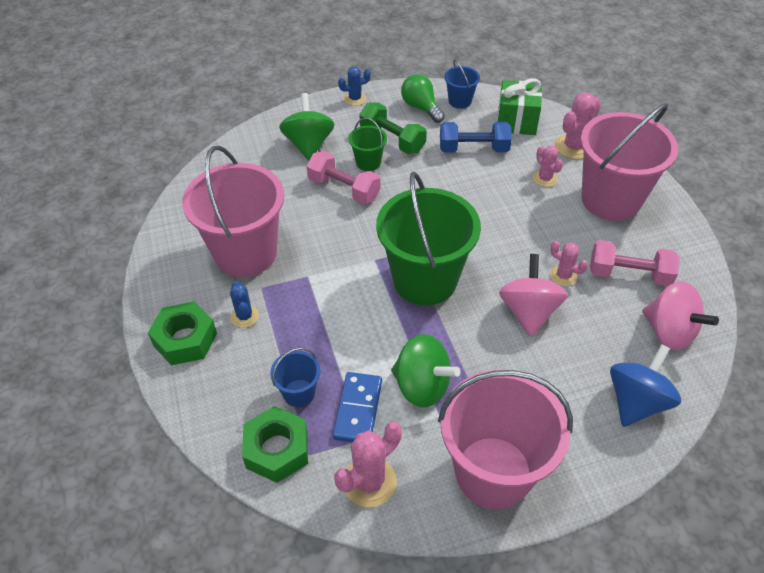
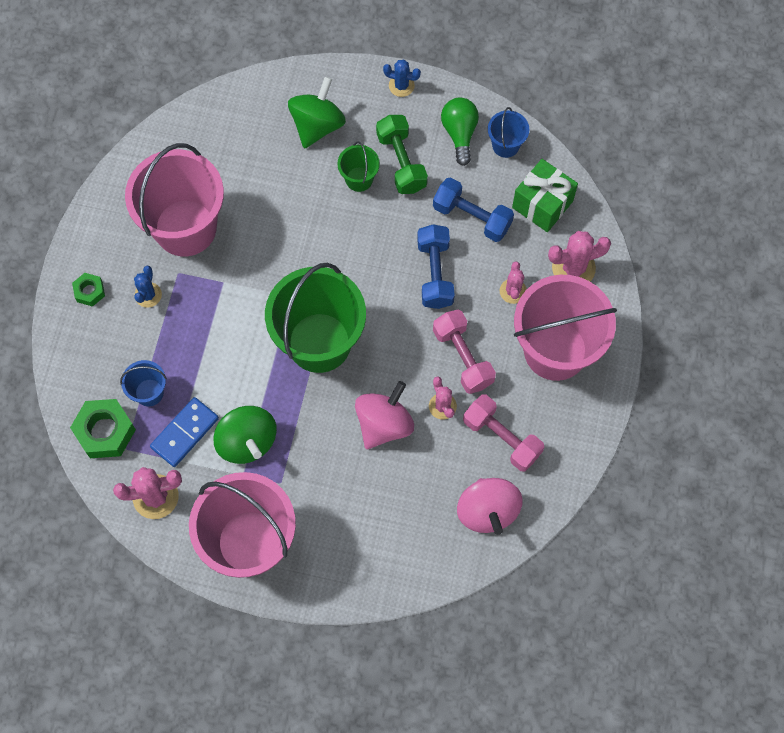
camera: 30 degrees right, 20 degrees up
(185, 339) = (89, 291): green nut -> green nut, size x0.55
(344, 189) = (315, 200): pink dumbbell -> pink dumbbell (463, 357)
(477, 193) = (435, 273): none -> blue dumbbell
(636, 401) = (405, 553): blue spinning top -> none

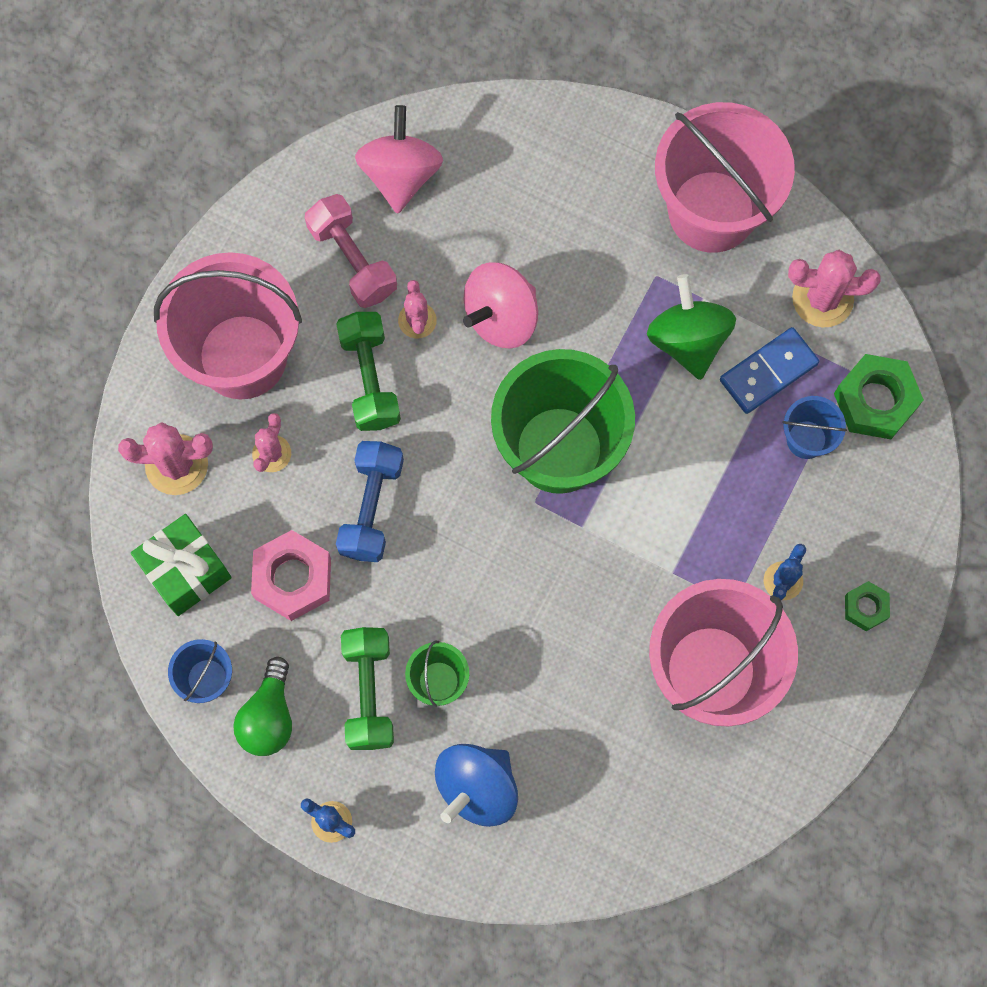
camera: 165 degrees left, 5 degrees up
(317, 125) = (477, 788): green spinning top -> blue spinning top
(463, 357) = (370, 378): pink dumbbell -> green dumbbell
(472, 217) = (293, 578): blue dumbbell -> pink nut

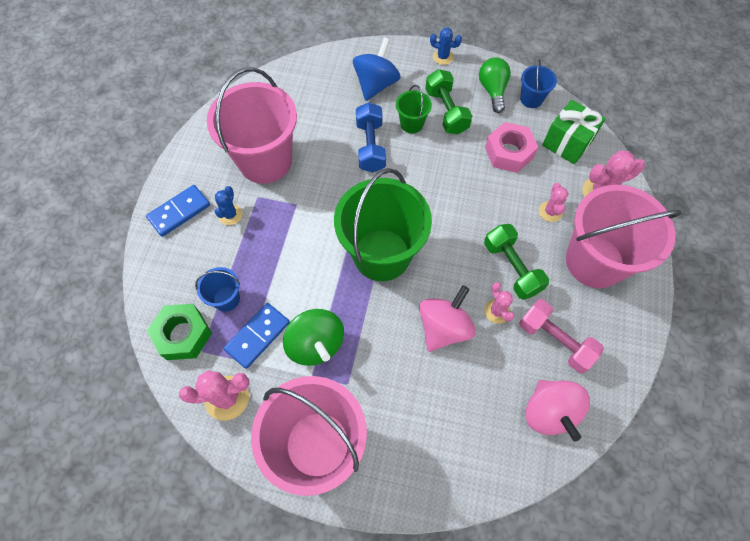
camera: 165 degrees right, 10 degrees down
(371, 507) = (481, 197): blue dumbbell -> blue dumbbell (370, 146)
(865, 607) = (179, 212): green nut -> blue domino

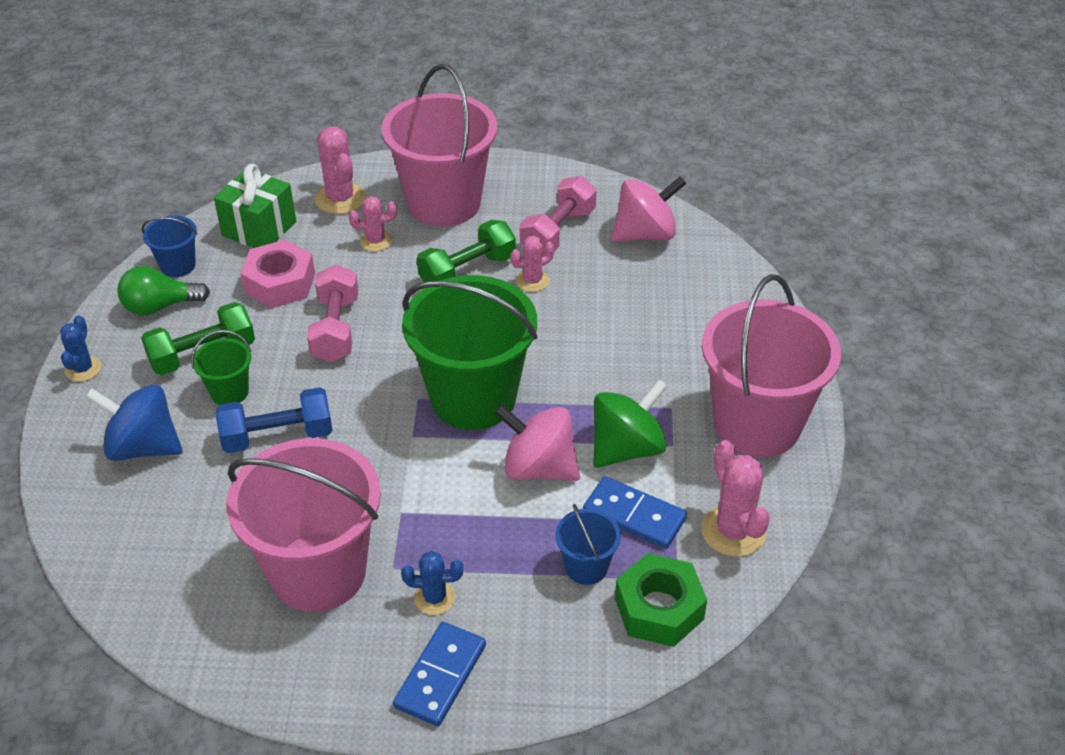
camera: 100 degrees left, 20 degrees down
(179, 212) = (440, 676): blue domino -> blue domino turned 75 degrees clockwise
(444, 327) = (567, 326): pink spinning top -> pink spinning top (538, 468)
(460, 181) = (335, 329): none -> pink dumbbell

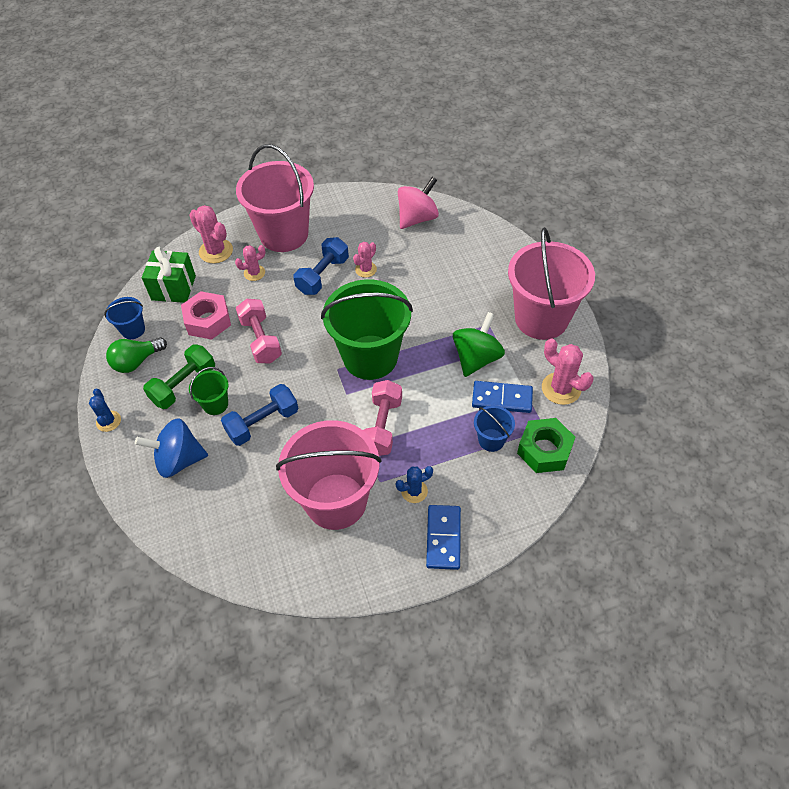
camera: 20 degrees left, 10 degrees up
(467, 271) = (323, 275): green dumbbell -> blue dumbbell
(538, 468) = (432, 388): pink spinning top -> none
(558, 232) = (364, 232): pink dumbbell -> pink dumbbell (382, 426)

